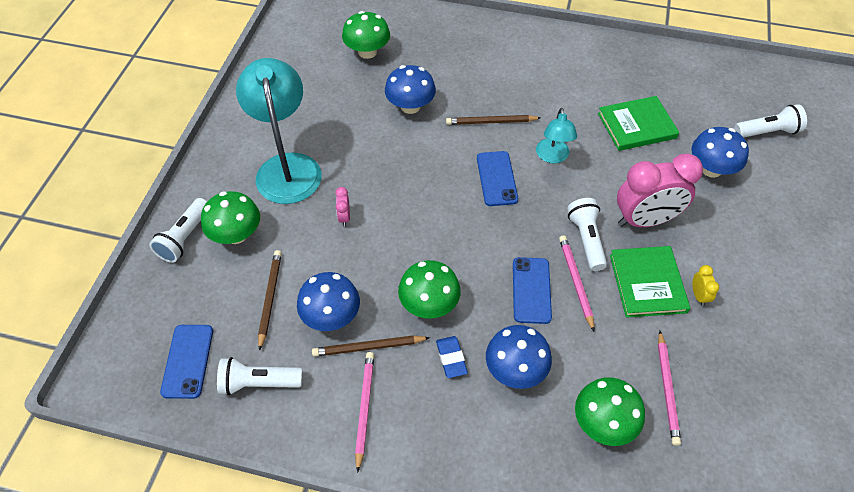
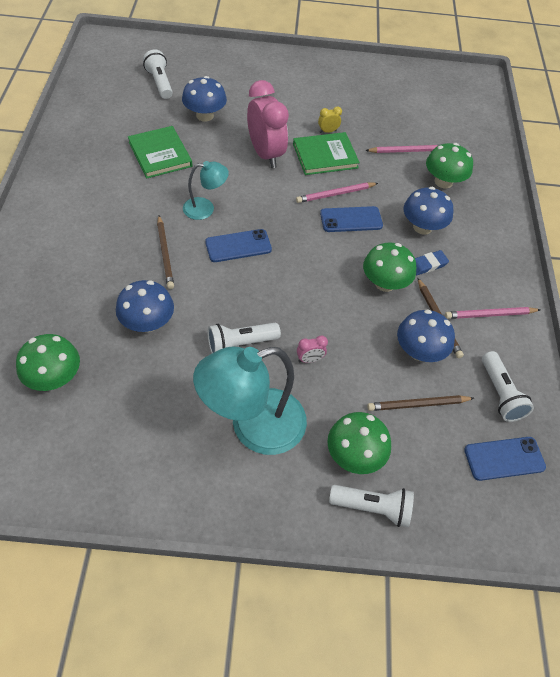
camera: 105 degrees left, 0 degrees up
(586, 239) = (293, 188): white flashlight -> white flashlight (240, 344)

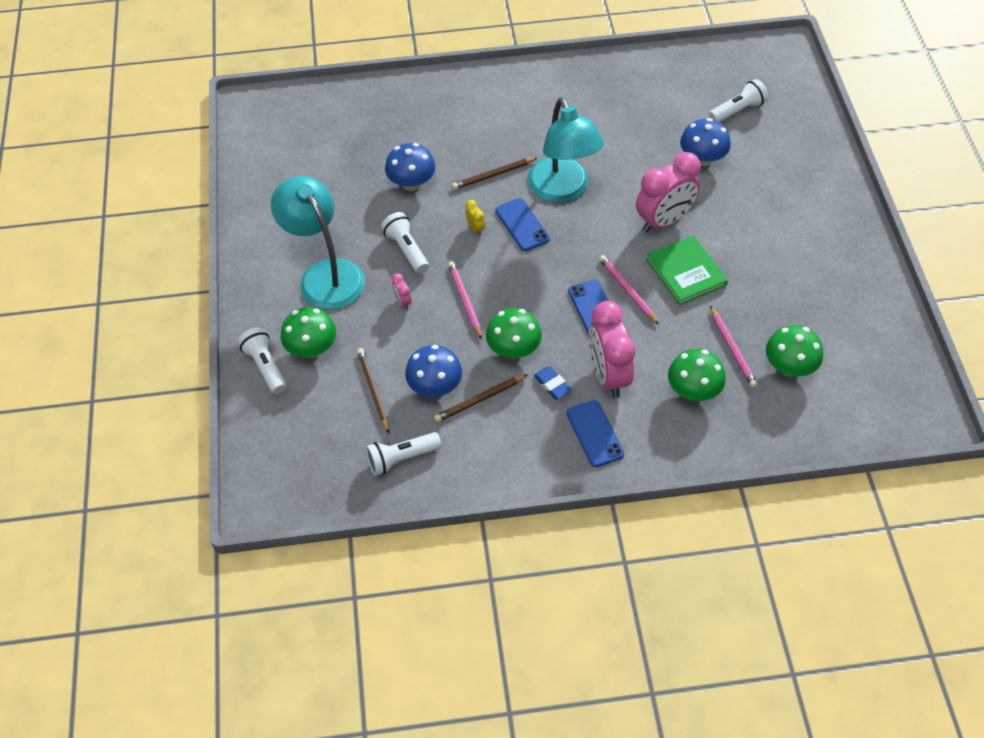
camera: 85 degrees right, 0 degrees up
(54, 377) = (343, 142): green mushroom -> green mushroom (789, 367)
(160, 154) = (624, 139): green book -> none
(205, 208) = (562, 190): turquoise lamp -> turquoise lamp, size x1.92
(328, 131) = (730, 269): yellow clock -> yellow clock (475, 228)
(372, 508) = (265, 366): white flashlight -> white flashlight turned 150 degrees clockwise
(422, 227) = (608, 375): blue mushroom -> pink clock
(490, 314) = (500, 446): pink pencil -> pink pencil (465, 300)
(504, 458) = (330, 463): blue phone -> blue phone (595, 434)

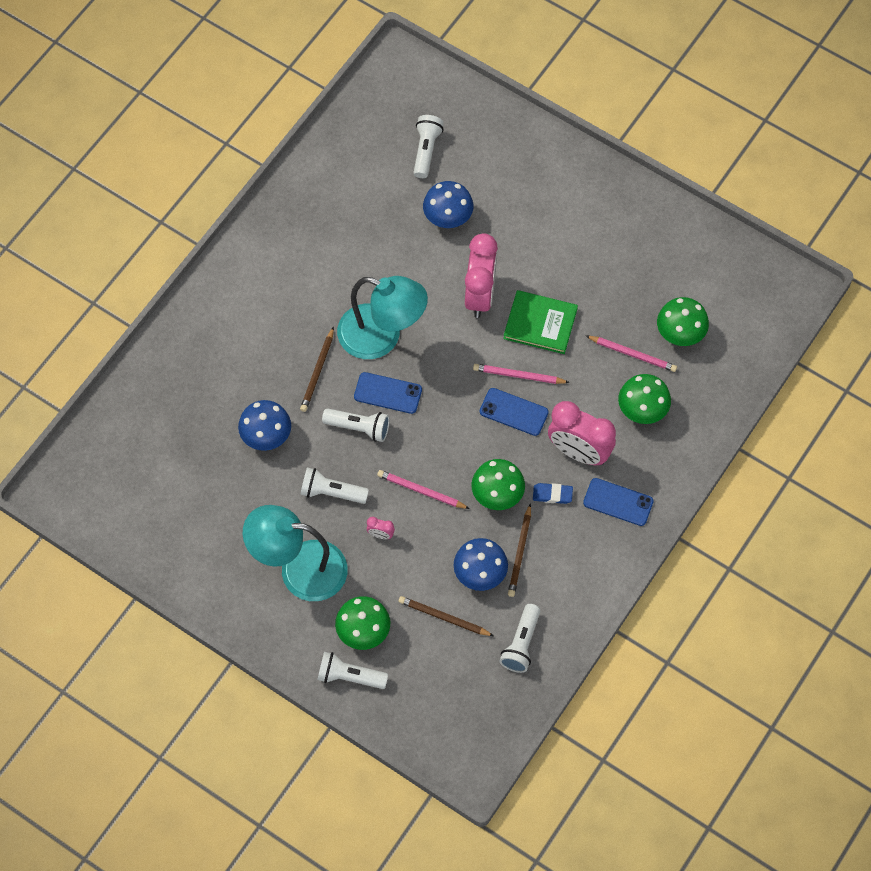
camera: 50 degrees left, 10 degrees up
(475, 228) = (359, 428): yellow clock -> white flashlight

